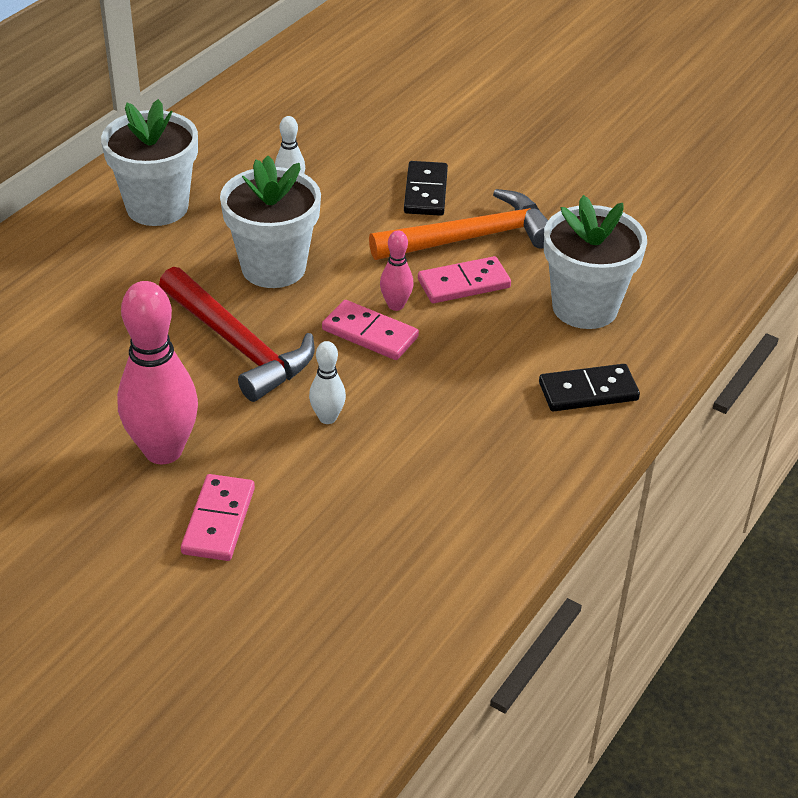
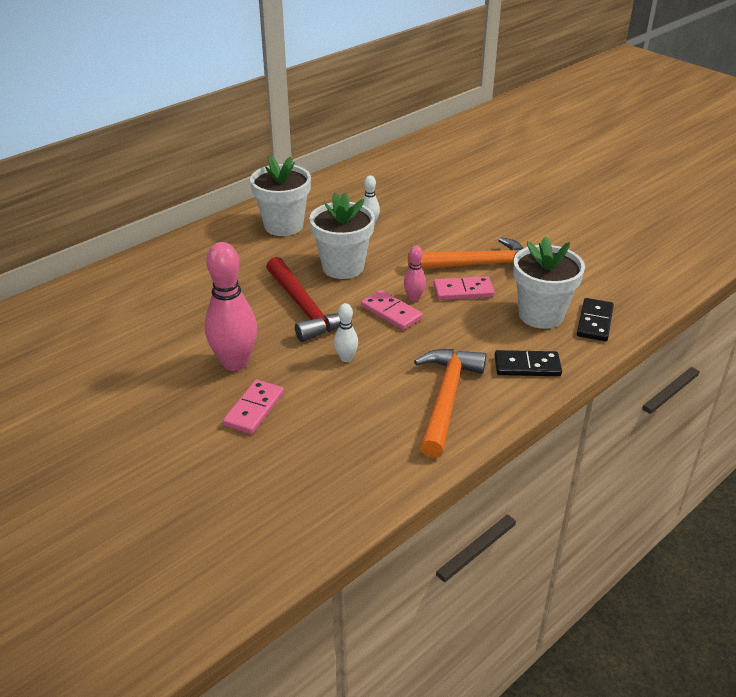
camera: 15 degrees right, 5 degrees down
(425, 192) = (455, 235): black domino -> black domino (594, 322)
(490, 460) = (446, 399): none -> orange hammer

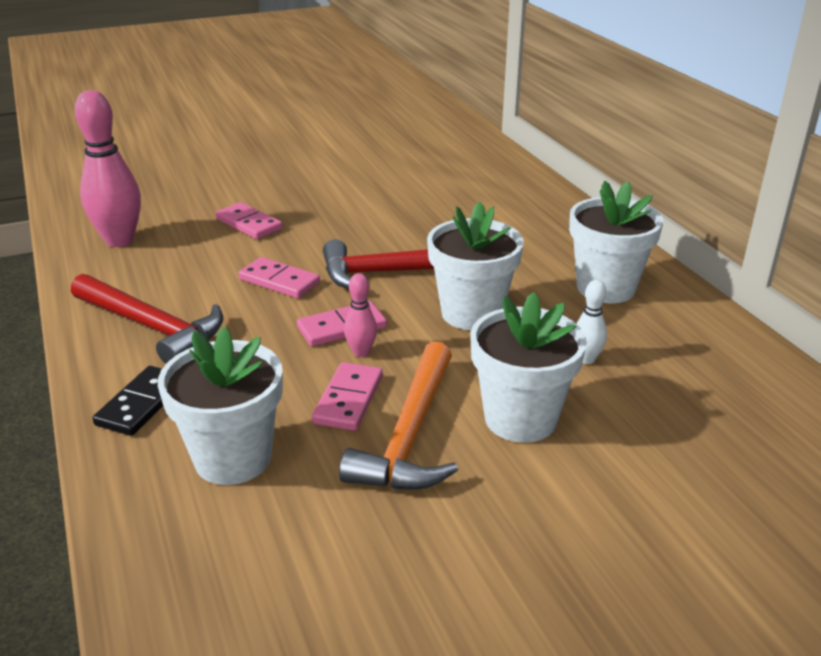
camera: 110 degrees right, 5 degrees down
(235, 363) = (326, 223): pink bowling pin -> pink bowling pin (120, 240)
(346, 358) = (279, 281): white bowling pin -> pink domino
(438, 236) = (520, 418): none -> white flower pot
(446, 399) = (152, 326): orange hammer -> red hammer
(594, 322) = (167, 513): black domino -> none

